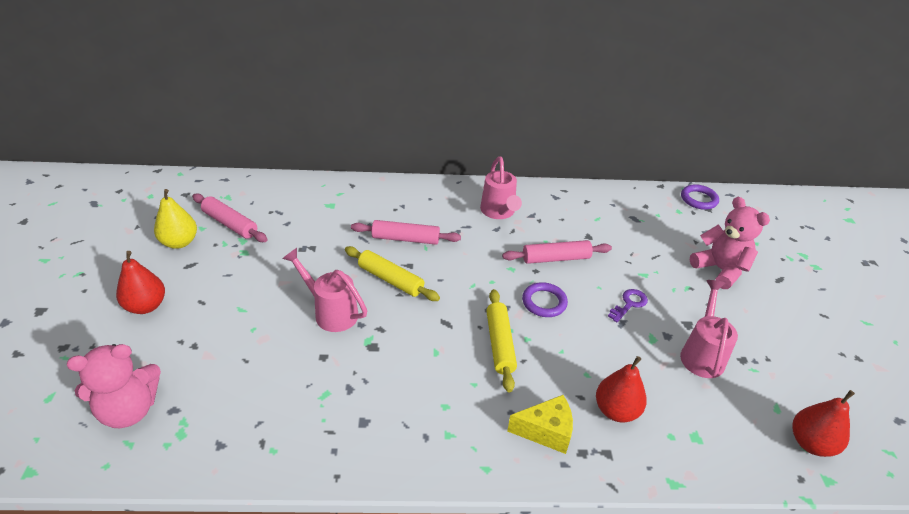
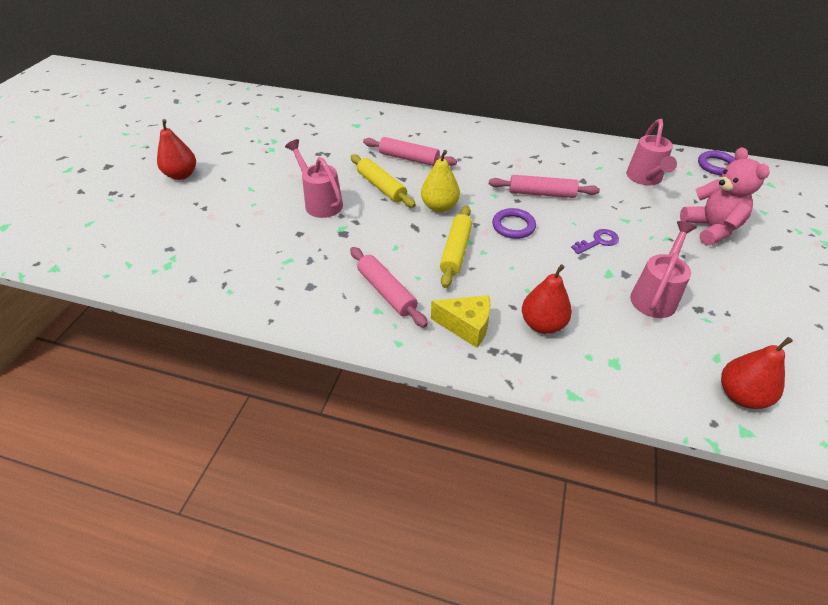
camera: 20 degrees right, 5 degrees up
(129, 410) = (138, 242): pink teddy bear -> none
(179, 242) = (225, 135): yellow pear -> yellow pear (439, 207)
(230, 224) = (269, 128): pink rolling pin -> pink rolling pin (386, 292)
(499, 212) = (504, 150): pink watering can -> pink watering can (645, 179)

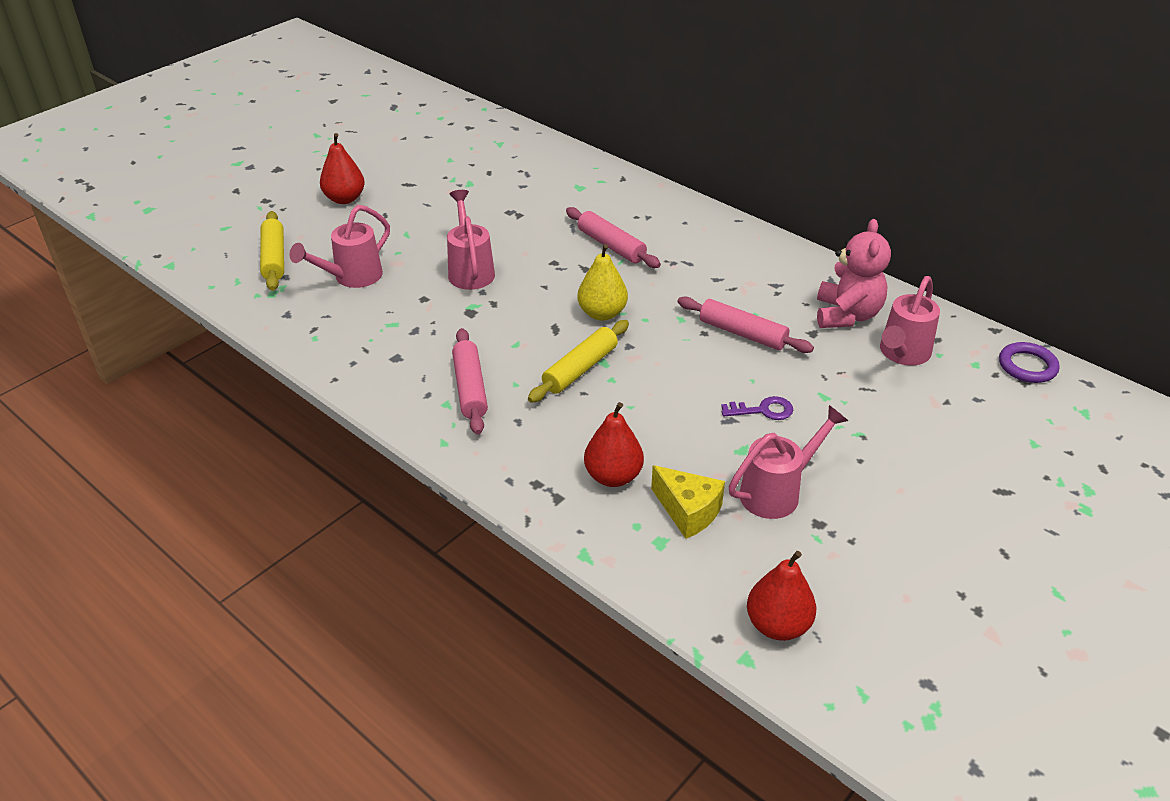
camera: 25 degrees right, 5 degrees down
(229, 233) = (352, 277): none -> pink watering can
(381, 187) = (552, 271): yellow rolling pin -> yellow rolling pin (274, 258)
(466, 326) = (527, 450): yellow cheese -> yellow cheese (688, 511)
(513, 226) = (672, 361): purple ring -> none
(711, 229) = (932, 441): pink teddy bear -> pink teddy bear (846, 315)

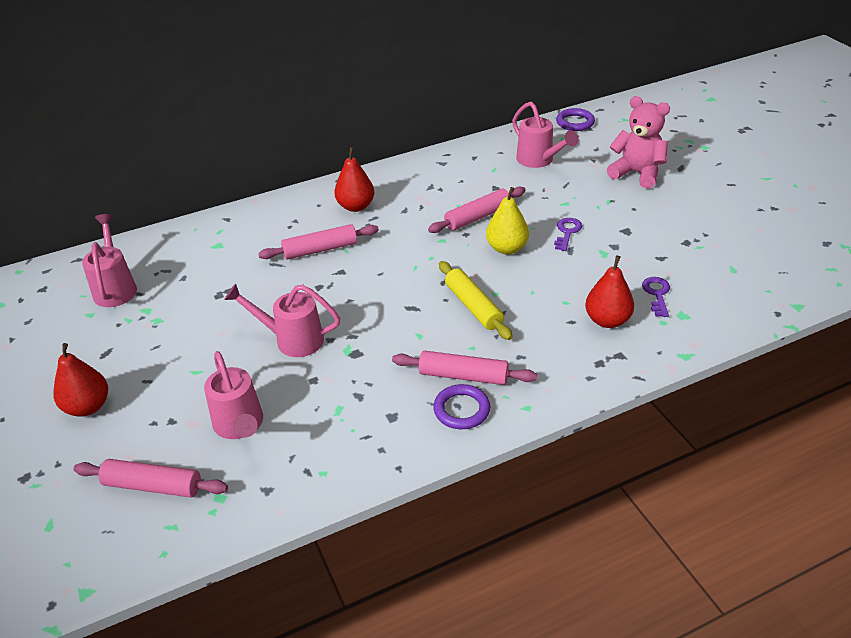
camera: 65 degrees left, 0 degrees up
(274, 258) = (153, 486): yellow rolling pin -> pink rolling pin
(422, 399) = (461, 410): none -> purple ring
(602, 313) = (409, 277): yellow pear -> yellow pear (507, 248)
(688, 511) = (657, 294): yellow cheese -> purple key
(777, 492) = (651, 250): pink watering can -> pink watering can (115, 288)
(777, 625) = (771, 285): red pear -> red pear (356, 206)
(846, 315) = (485, 168): pink teddy bear -> pink teddy bear (637, 173)

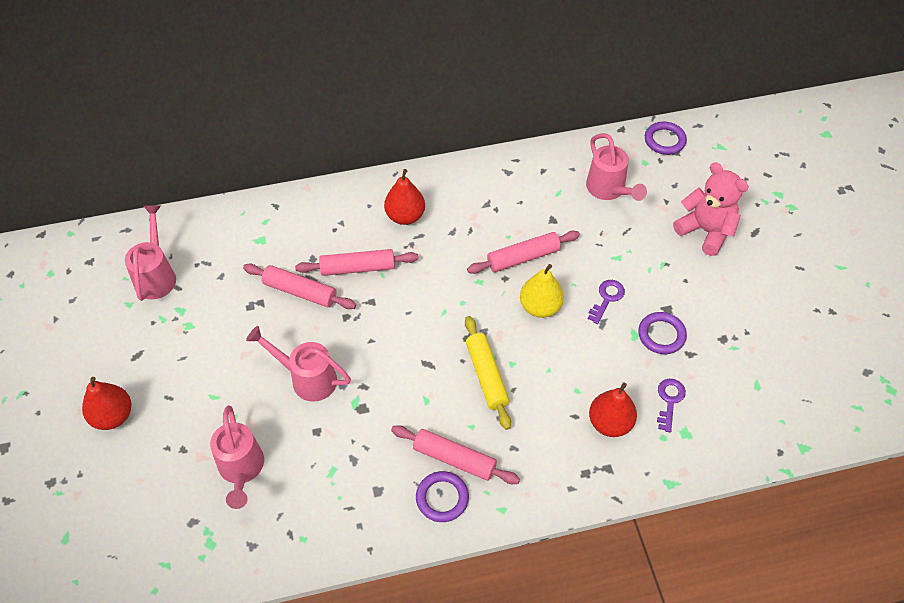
camera: 10 degrees right, 15 degrees up
(153, 486) = (156, 518): pink rolling pin -> pink rolling pin (300, 291)
(628, 249) = (661, 335): none -> purple ring

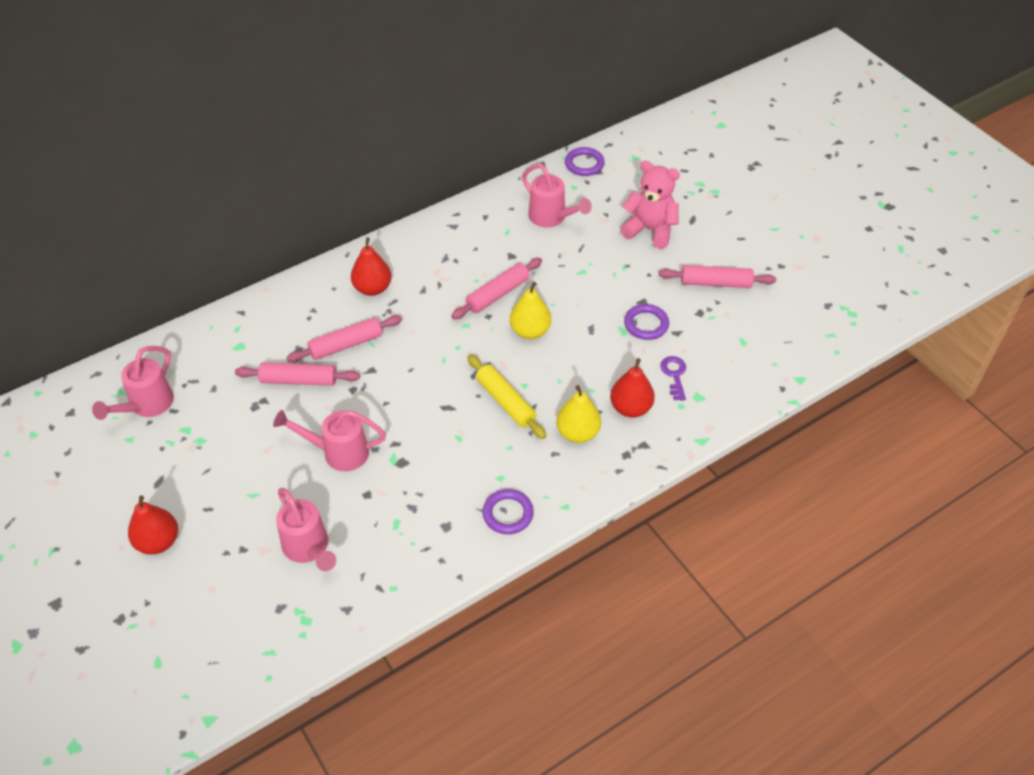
camera: 20 degrees left, 5 degrees down
(156, 275) = (147, 405): pink watering can -> pink watering can turned 135 degrees counterclockwise
(454, 459) = (505, 478): pink rolling pin -> pink rolling pin (716, 283)
(545, 433) = (578, 433): none -> yellow pear
(607, 298) = (586, 307): purple key -> none

